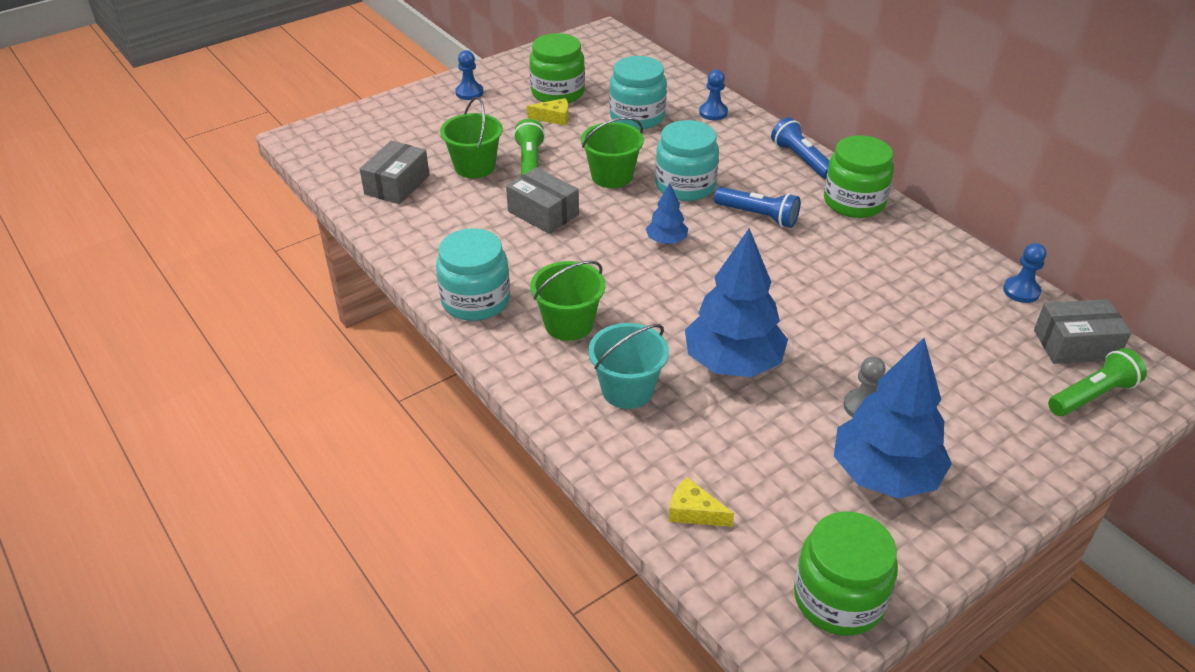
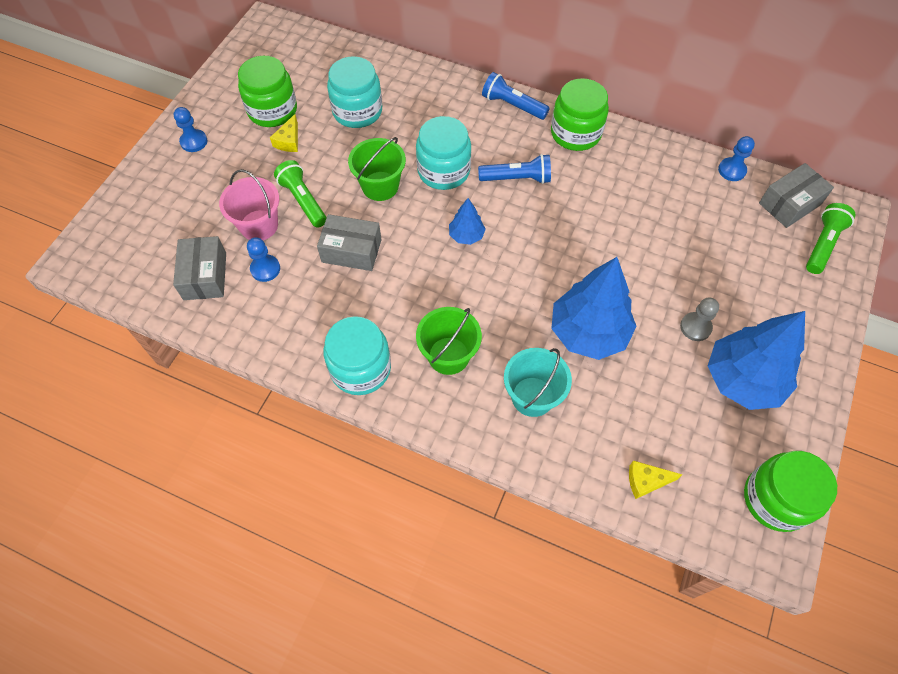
camera: 30 degrees left, 20 degrees up
(474, 166) = (259, 225): green bucket -> pink bucket
(554, 118) = (289, 141): yellow cheese -> yellow cheese turned 135 degrees clockwise
(713, 112) = (415, 82): blue pawn -> blue pawn (265, 269)

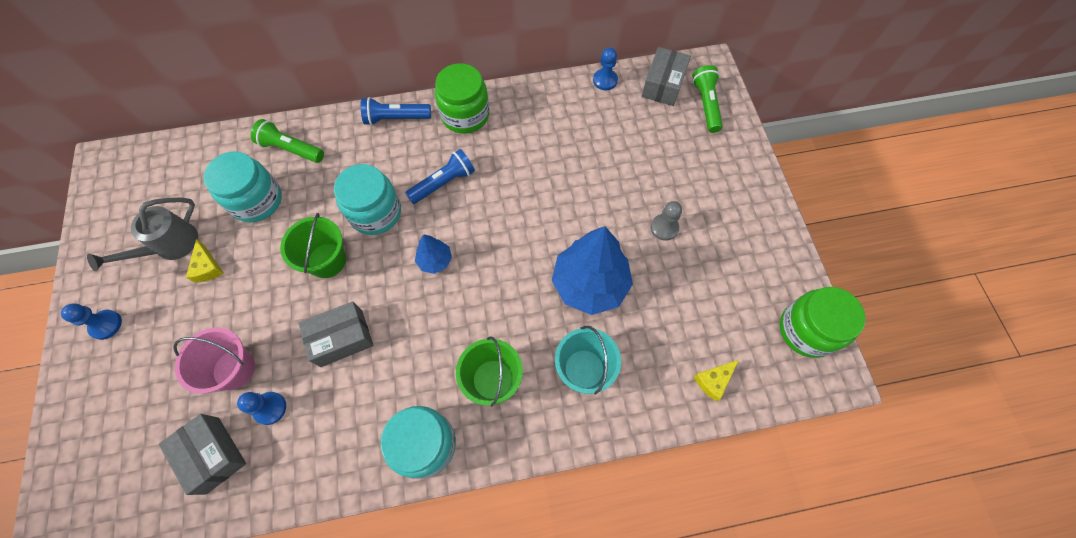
camera: 35 degrees left, 5 degrees up
(272, 110) = (169, 246): green jar -> grey watering can
(303, 200) = (262, 318): green flashlight -> green flashlight (291, 149)
(743, 380) = (724, 249): blue tree -> none

